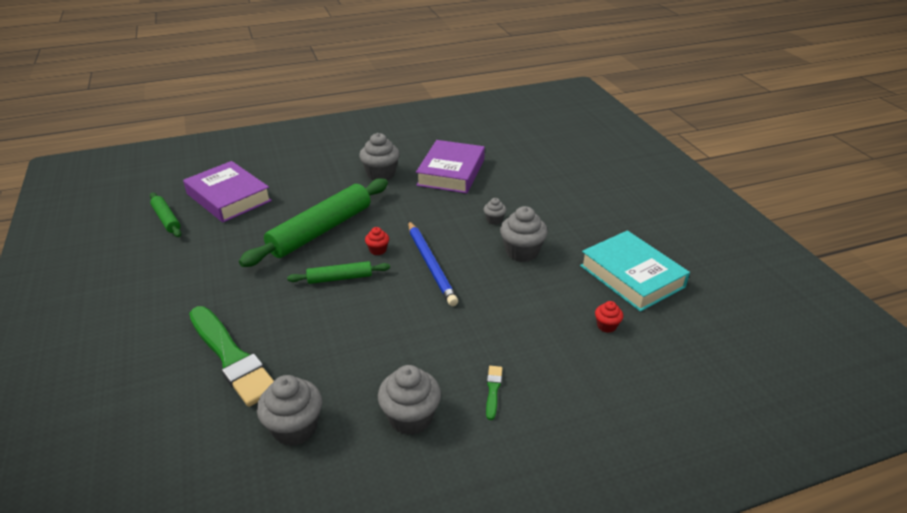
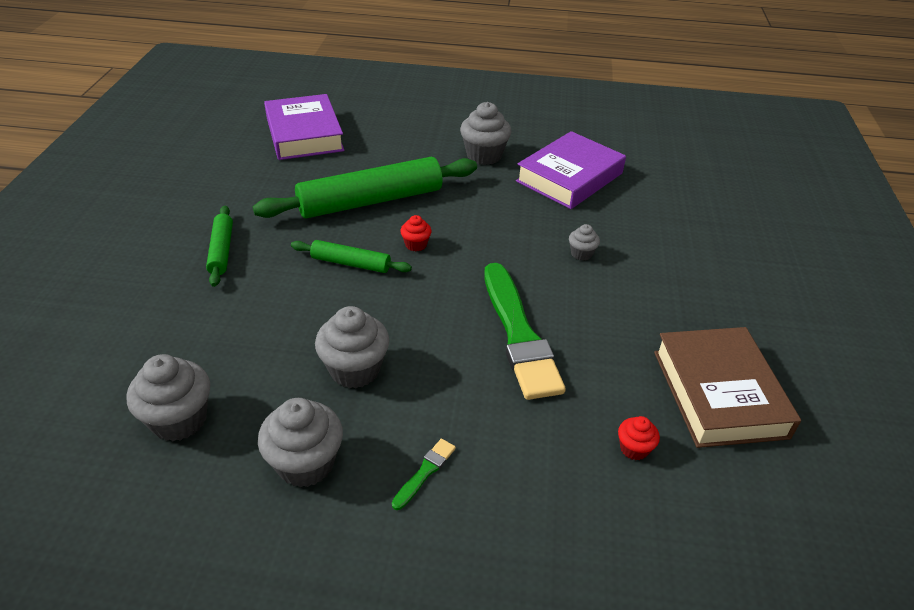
camera: 25 degrees right, 5 degrees up
(166, 219) = (228, 140): green rolling pin -> green rolling pin (221, 251)
(231, 357) = (178, 312): green brush -> green brush (519, 334)
(431, 264) = (464, 283): blue pencil -> none
(522, 252) = (588, 307): grey cupcake -> grey cupcake (355, 370)
(631, 276) = (718, 393): turquoise book -> brown book

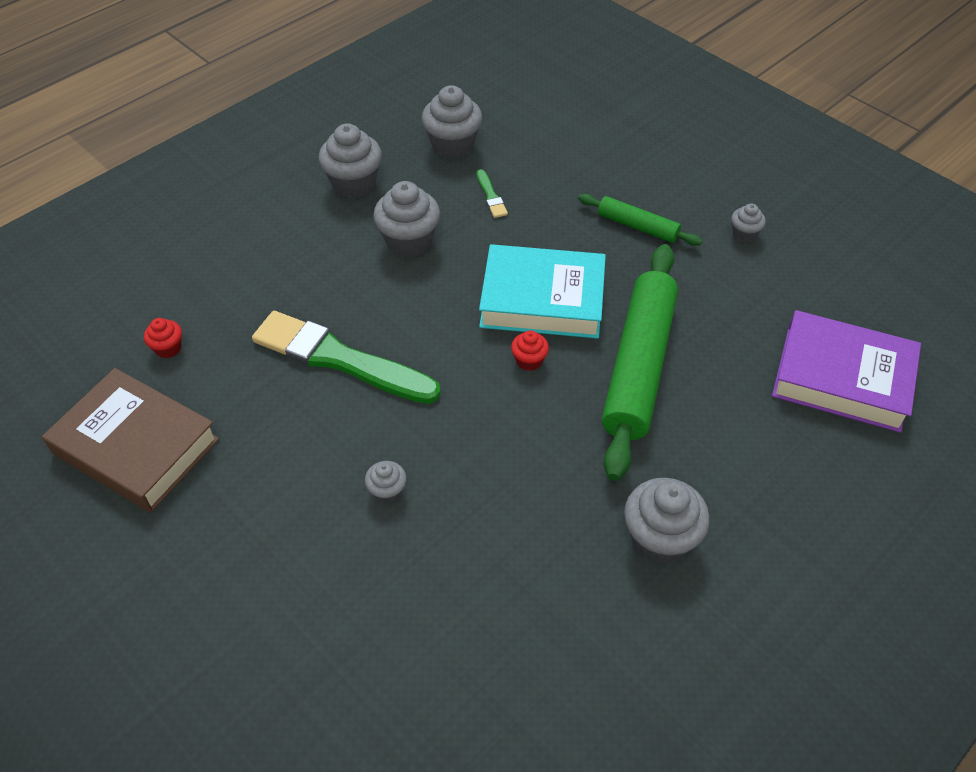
camera: 130 degrees right, 10 degrees up
(190, 201) = (744, 234): none -> grey cupcake
(350, 263) = (542, 299): green rolling pin -> turquoise book
(425, 472) = (284, 231): green brush -> green brush (491, 196)
(569, 177) = (533, 603): purple book -> none

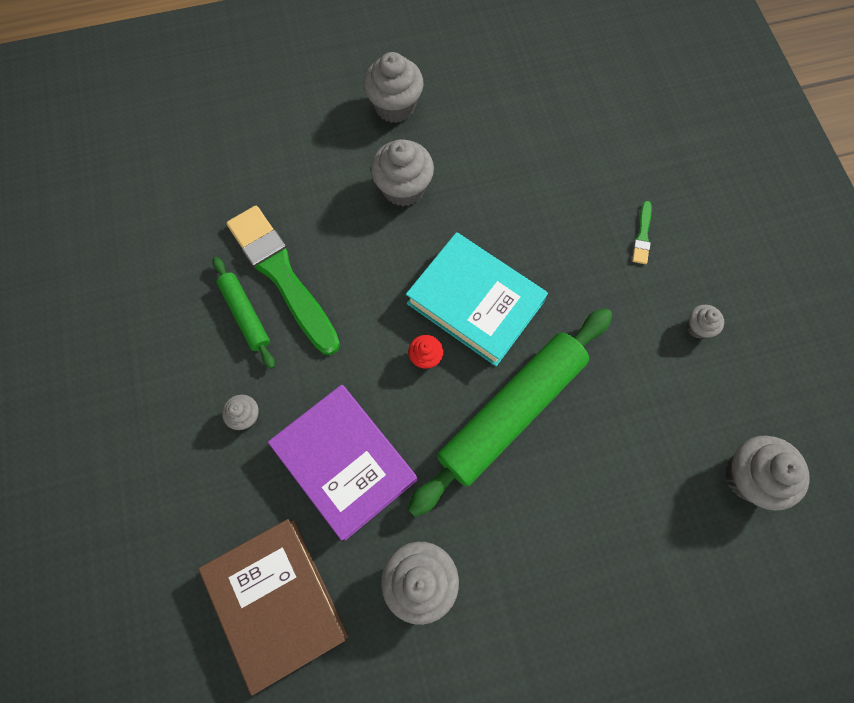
camera: 30 degrees right, 20 degrees up
(136, 446) = (98, 276): brown book -> brown book (277, 601)
(168, 348) = (167, 199): red cupcake -> none
(453, 145) = (501, 104): grey cupcake -> grey cupcake (748, 476)
(491, 196) = (499, 174): green brush -> green brush (642, 235)
(637, 226) = (606, 270): green rolling pin -> green rolling pin (246, 315)
(842, 378) = (679, 522): purple book -> purple book (345, 462)

